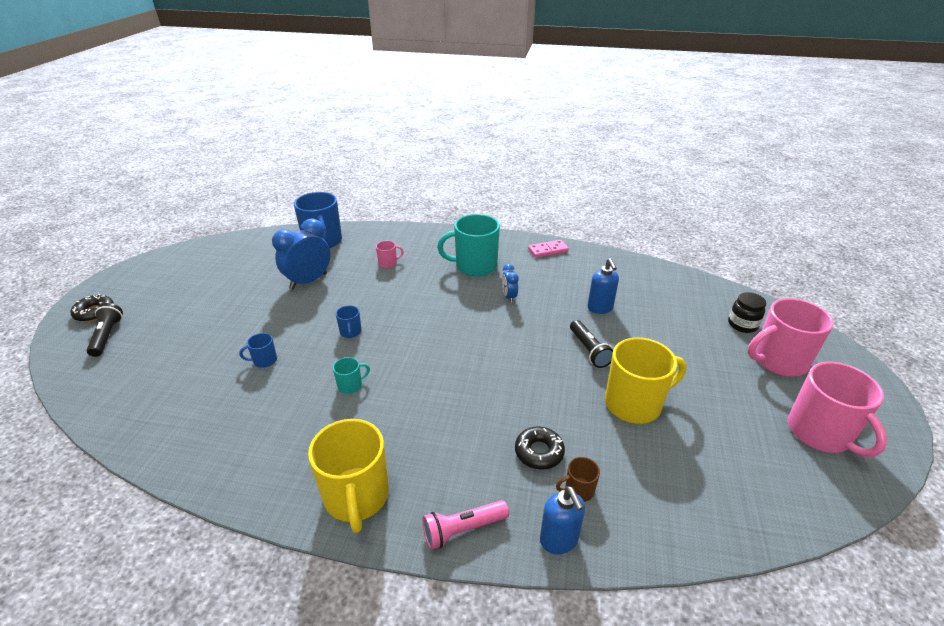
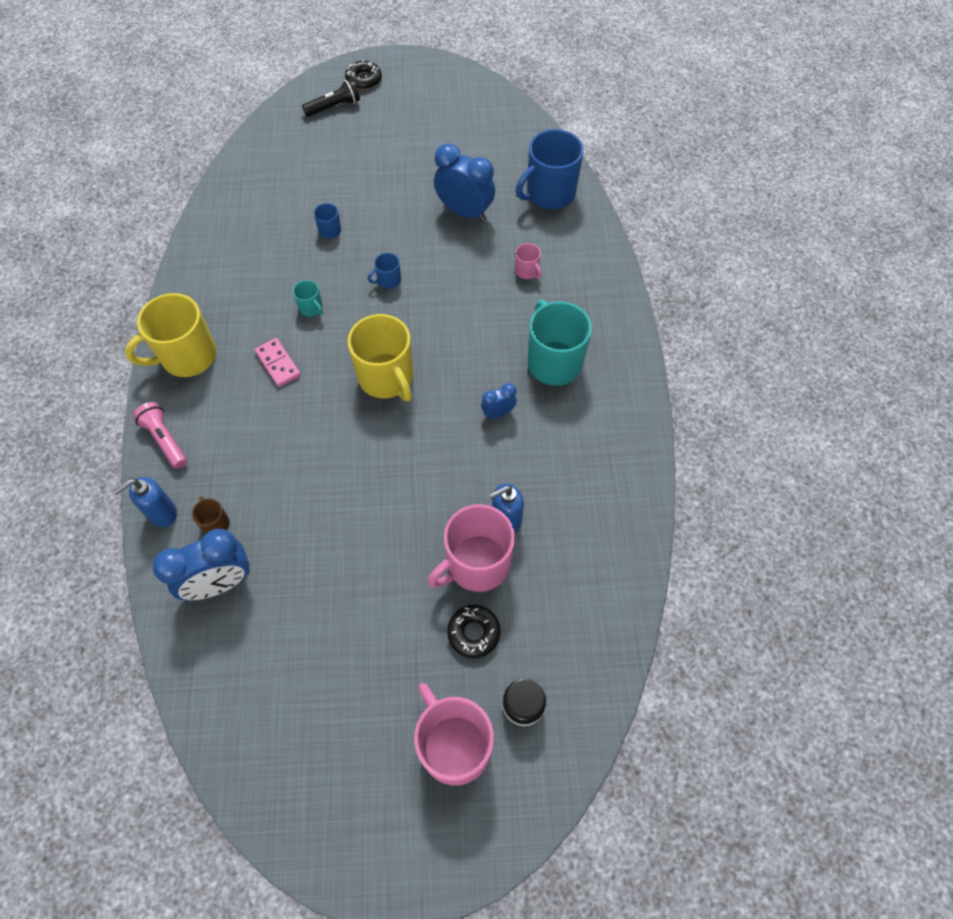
camera: 75 degrees right, 25 degrees up
(539, 452) = (255, 484): black donut -> black donut (473, 633)
(548, 250) = (626, 440): pink domino -> pink domino (278, 364)
(589, 350) = (417, 514): black flashlight -> none
(634, 404) = (338, 568): yellow mug -> yellow mug (386, 378)
(646, 493) = (220, 583): none -> blue clock
(819, 433) = (330, 775): pink mug -> pink mug (476, 564)

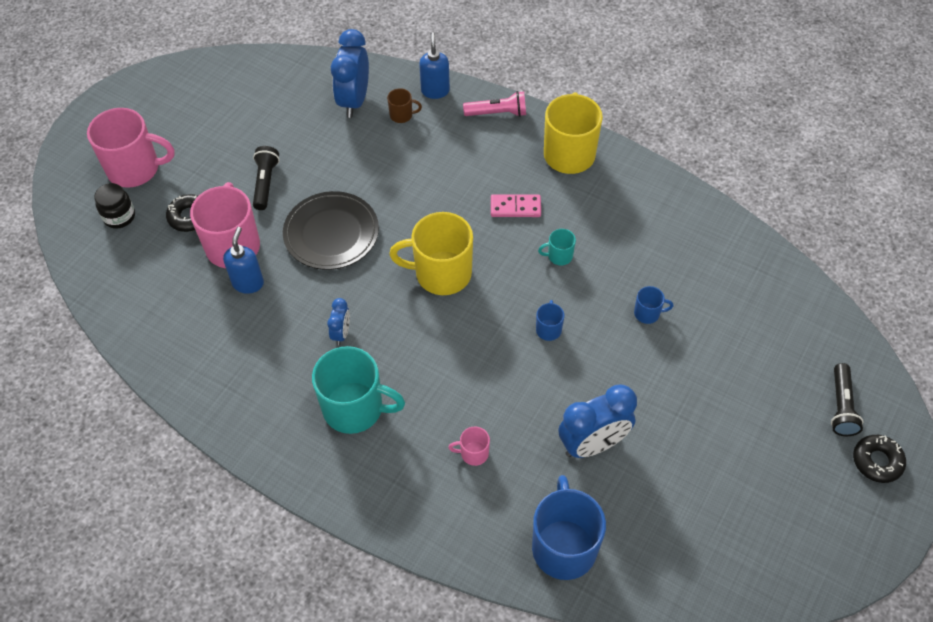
camera: 125 degrees right, 5 degrees down
(384, 591) = (265, 183): none -> black flashlight
(404, 488) = (331, 234): none -> black plate

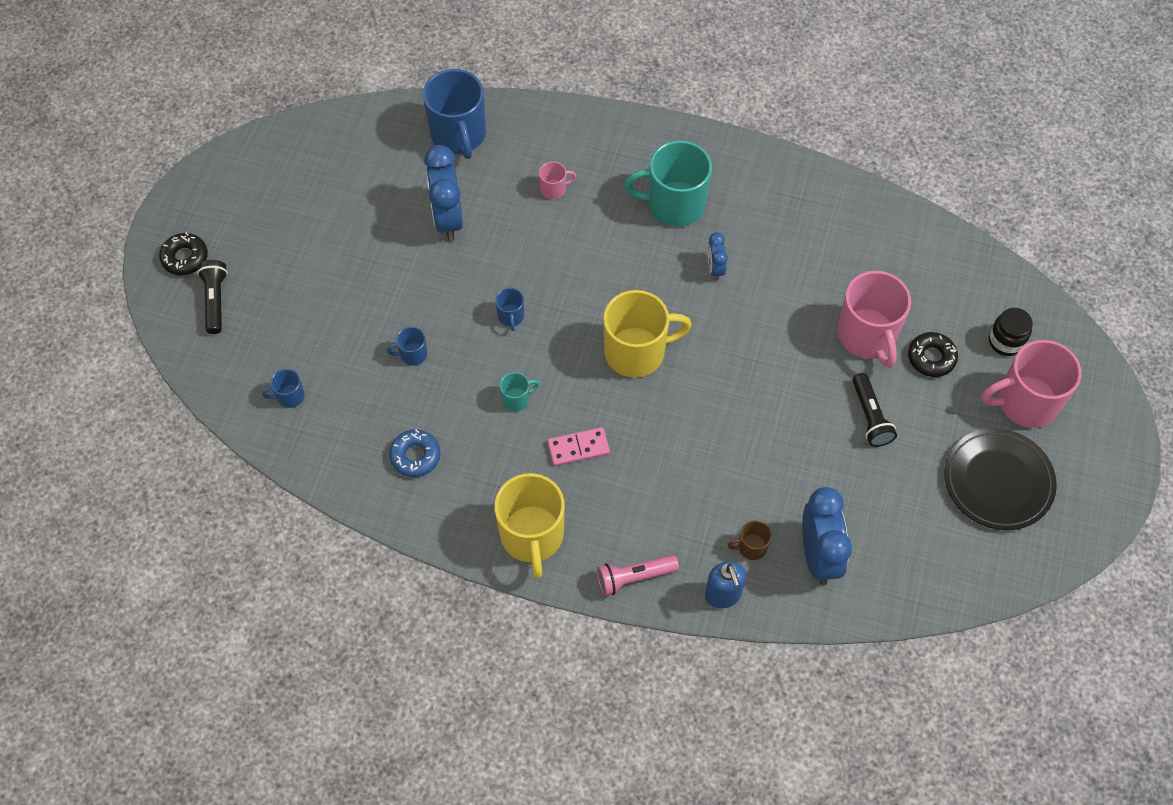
camera: 165 degrees right, 5 degrees up
(248, 283) = (831, 299): blue soap dispenser -> none
(331, 234) = (770, 371): black plate -> black plate (998, 481)
(592, 444) = (448, 219): blue clock -> blue clock turned 60 degrees counterclockwise
(656, 228) = (415, 456): none -> blue donut
(766, 299) = (289, 396): none -> blue mug

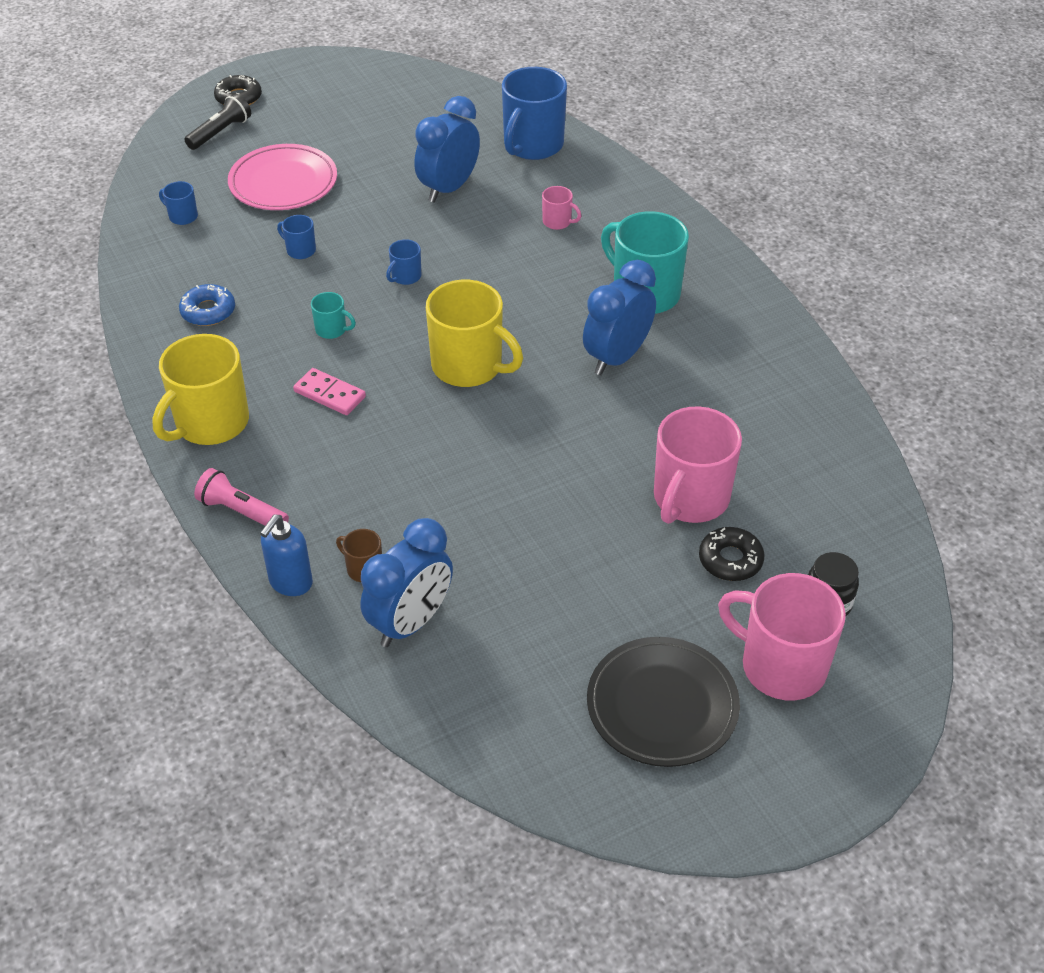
camera: 45 degrees right, 15 degrees down
(324, 307) = (283, 183): none -> pink plate
(715, 269) = (617, 357): blue clock -> blue clock, size x1.97
(870, 417) = (606, 559): black flashlight -> none

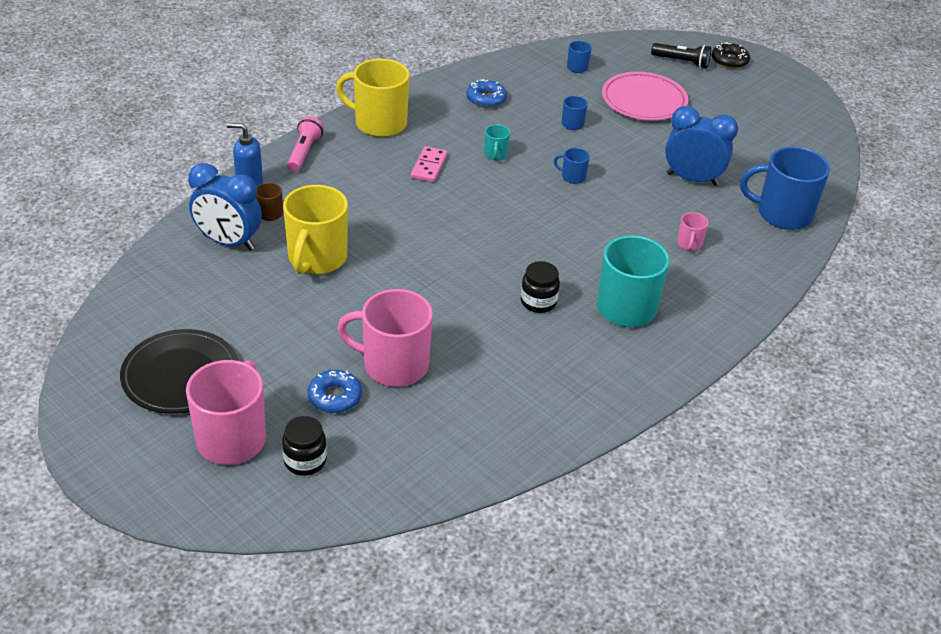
camera: 70 degrees right, 5 degrees down
(468, 366) = (489, 225): yellow mug -> yellow mug (316, 258)
(617, 357) = (538, 302): blue clock -> black jar
(730, 560) = (335, 397): black donut -> blue donut

